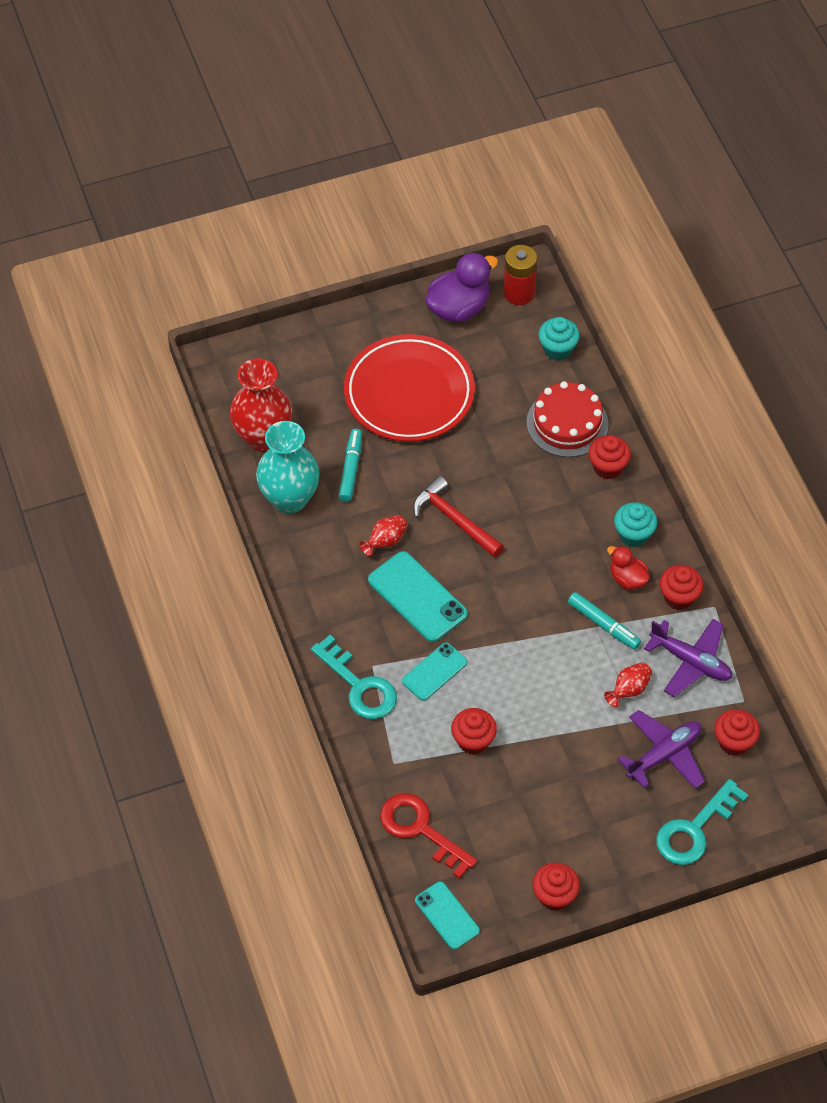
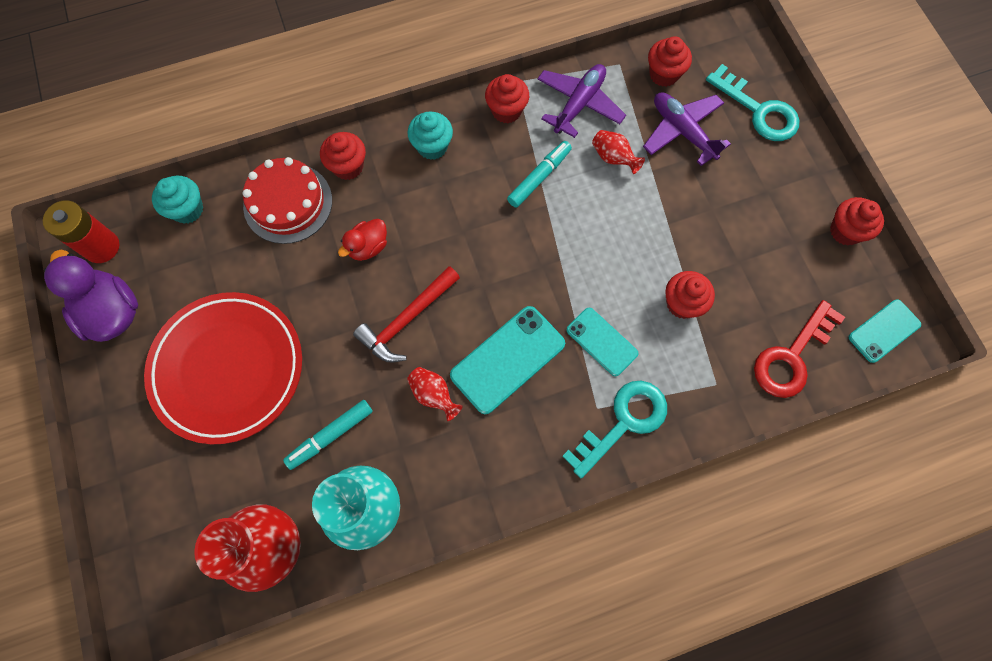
camera: 90 degrees left, 15 degrees up
(350, 469) = (330, 436): turquoise marker -> turquoise marker turned 45 degrees counterclockwise
(627, 579) = (485, 154): red duck -> red duck (368, 247)

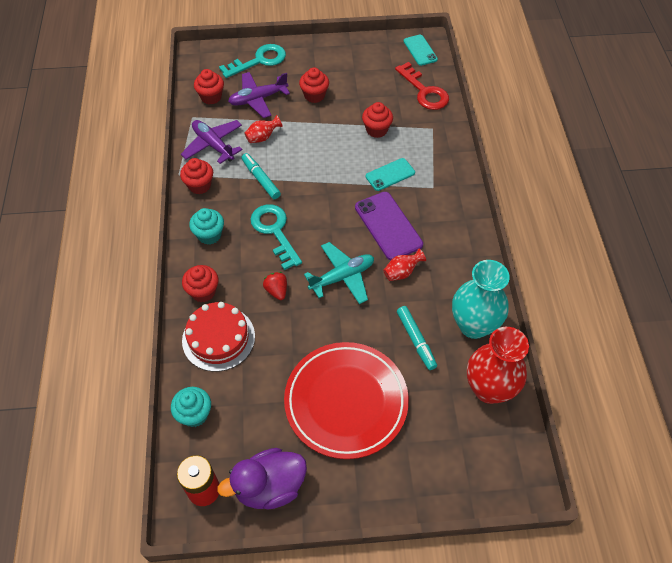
camera: 75 degrees left, 15 degrees down
(368, 247) = (276, 291): red duck -> red strawberry
(407, 320) = (342, 277): red hammer -> turquoise plane
(508, 359) = (388, 226): turquoise phone -> purple phone
(623, 422) = (445, 177): turquoise key -> turquoise key (274, 231)
(845, 231) = (354, 47): red cupcake -> red cupcake (314, 95)

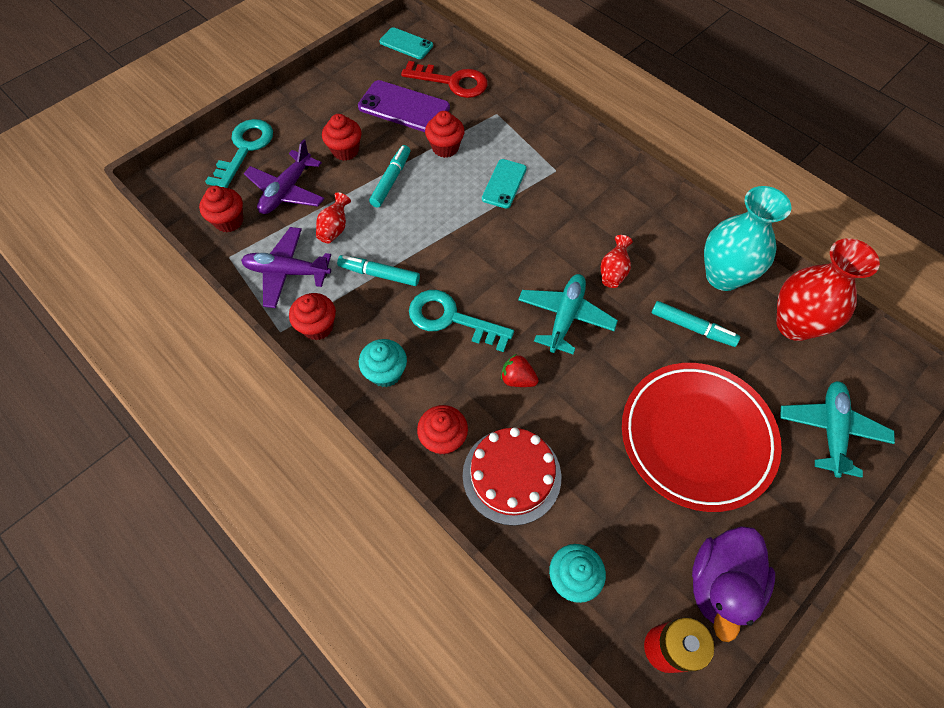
camera: 40 degrees left, 5 degrees up
(323, 129) = (391, 180): none -> turquoise marker
(388, 226) = (554, 235): purple phone -> purple phone (404, 107)
(438, 466) = (831, 430): none -> turquoise plane

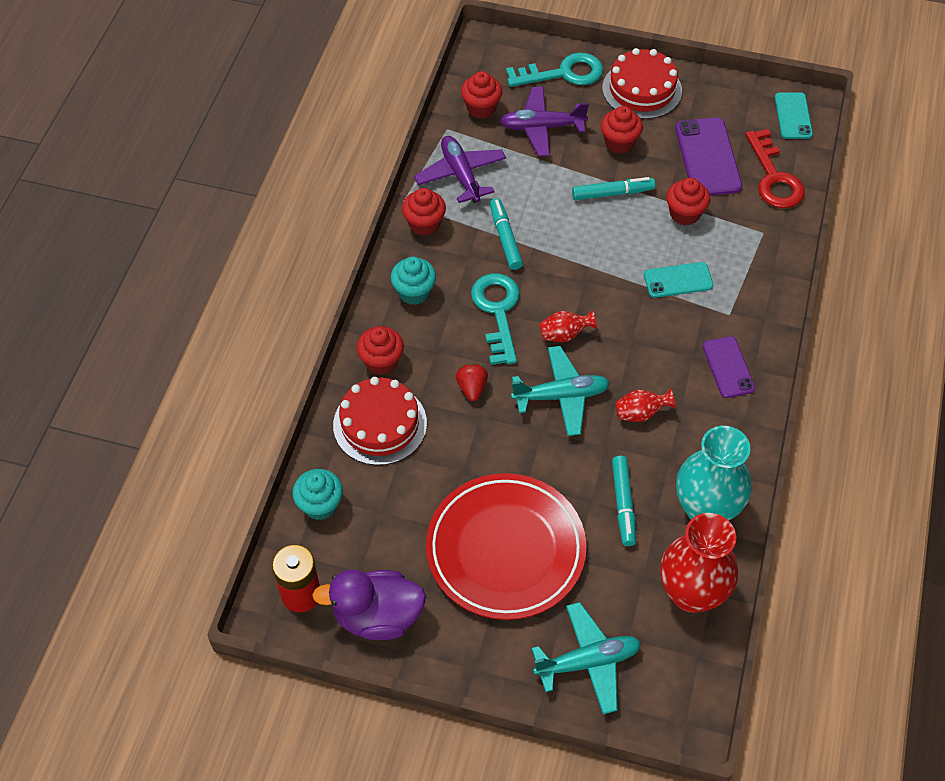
camera: 60 degrees right, 5 degrees down
(306, 111) = (642, 89): none -> red cake
(335, 228) = (528, 182): red vase -> red vase (564, 334)
(603, 196) = (728, 367): none -> purple phone

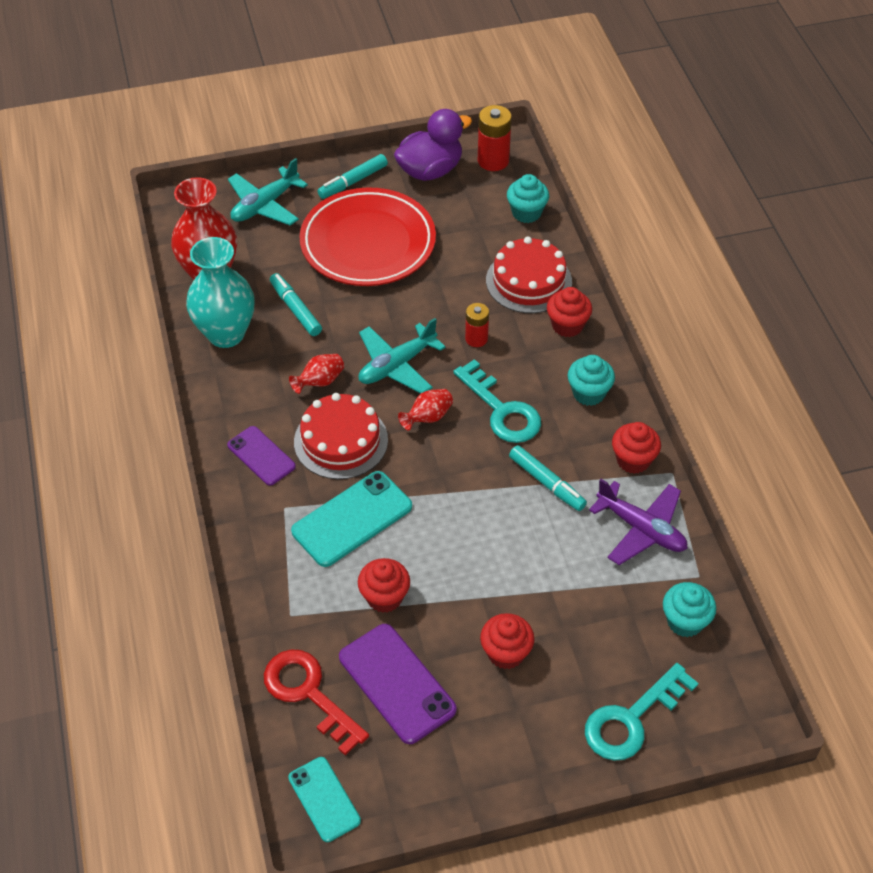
camera: 150 degrees right, 5 degrees down
(472, 388) = (476, 339): red strawberry -> red battery
(481, 108) = (685, 621): red cupcake -> turquoise cupcake
(542, 127) = (602, 629): purple plane -> none
(612, 193) = (474, 585): turquoise marker -> turquoise marker (353, 182)
(642, 89) = (526, 744): red cake -> red cake (341, 441)
(678, 280) = (352, 519): turquoise phone -> turquoise phone, size x1.59

